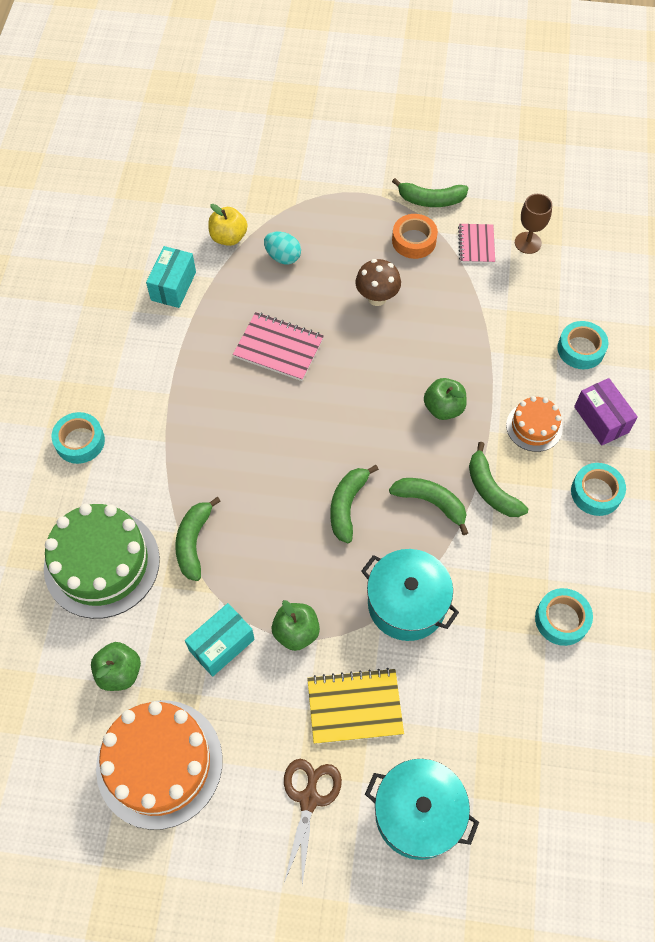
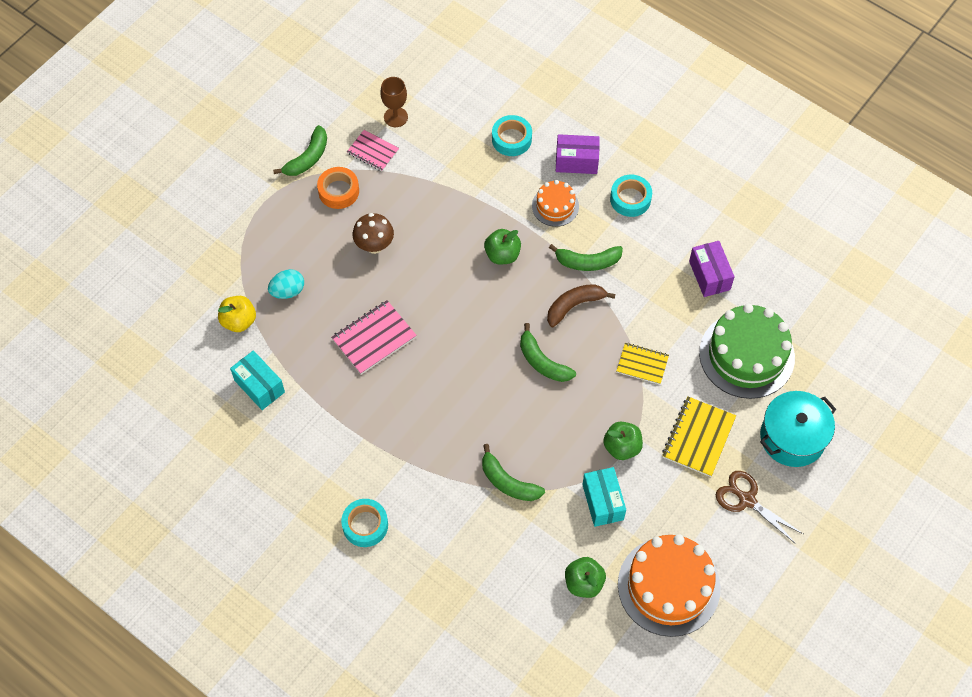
camera: 60 degrees left, 0 degrees up
(102, 563) = (486, 556): green cake -> green cake (746, 355)
(406, 604) = (642, 364): turquoise pot -> yellow notebook
(431, 503) = (574, 306): green banana -> brown banana
(561, 619) = (709, 275): turquoise tape -> purple box

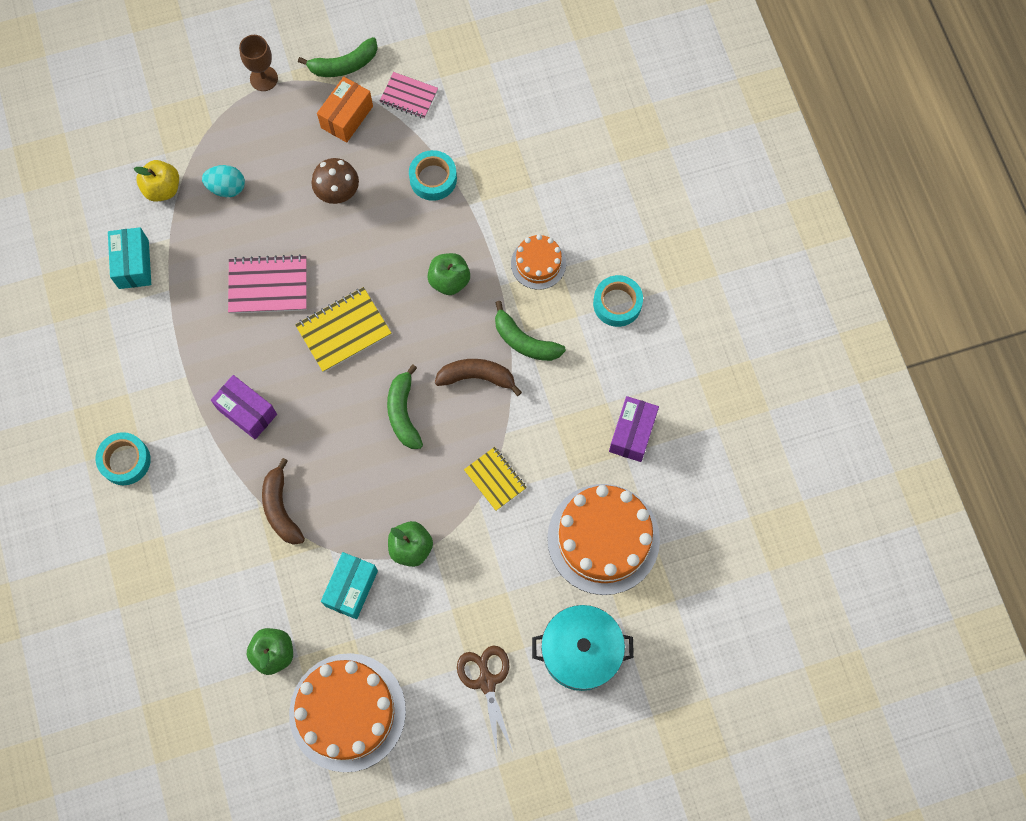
camera: 35 degrees right, 10 degrees up
(338, 191) = (347, 117): orange tape -> orange box
(373, 152) = (409, 96): pink notebook -> pink notebook turned 45 degrees counterclockwise
(395, 117) = (457, 74): brown goblet -> brown goblet (264, 78)
(508, 482) = (281, 508): green banana -> brown banana
(511, 139) = (550, 167): turquoise tape -> turquoise tape (433, 179)
(576, 161) = (595, 230): purple box -> purple box (247, 412)
(698, 437) = (490, 588): yellow notebook -> yellow notebook (343, 330)
(746, 355) = (603, 539): green cake -> orange cake

